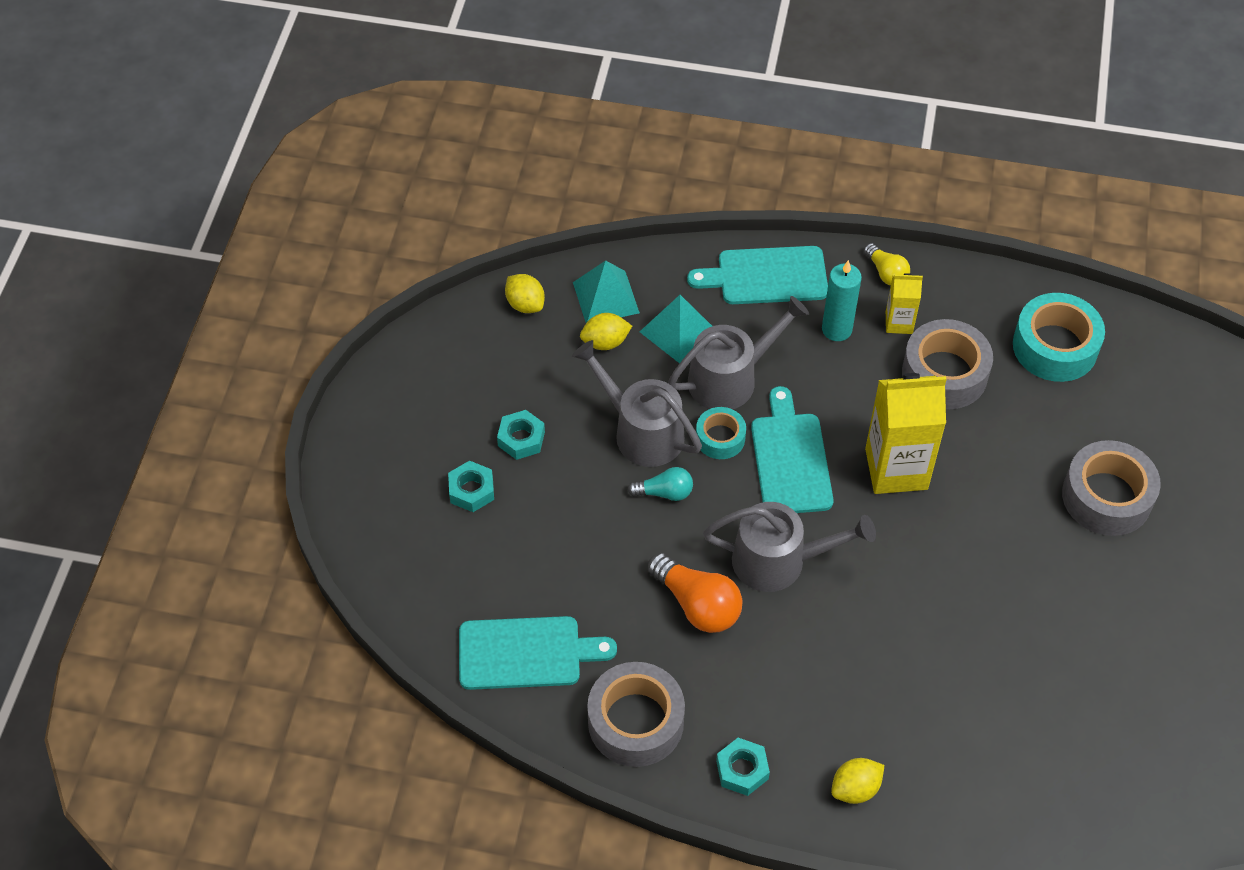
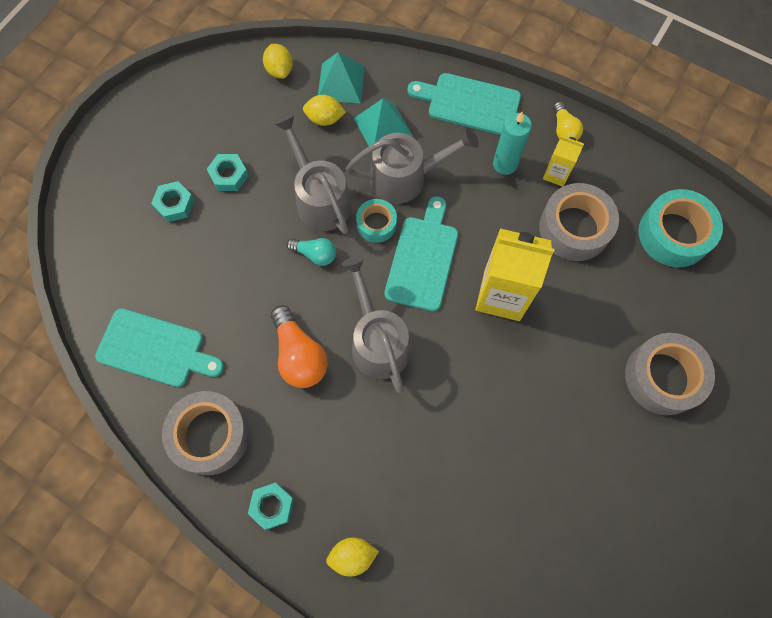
camera: 20 degrees right, 15 degrees up
(779, 561) = (377, 341): grey watering can -> grey watering can turned 135 degrees counterclockwise

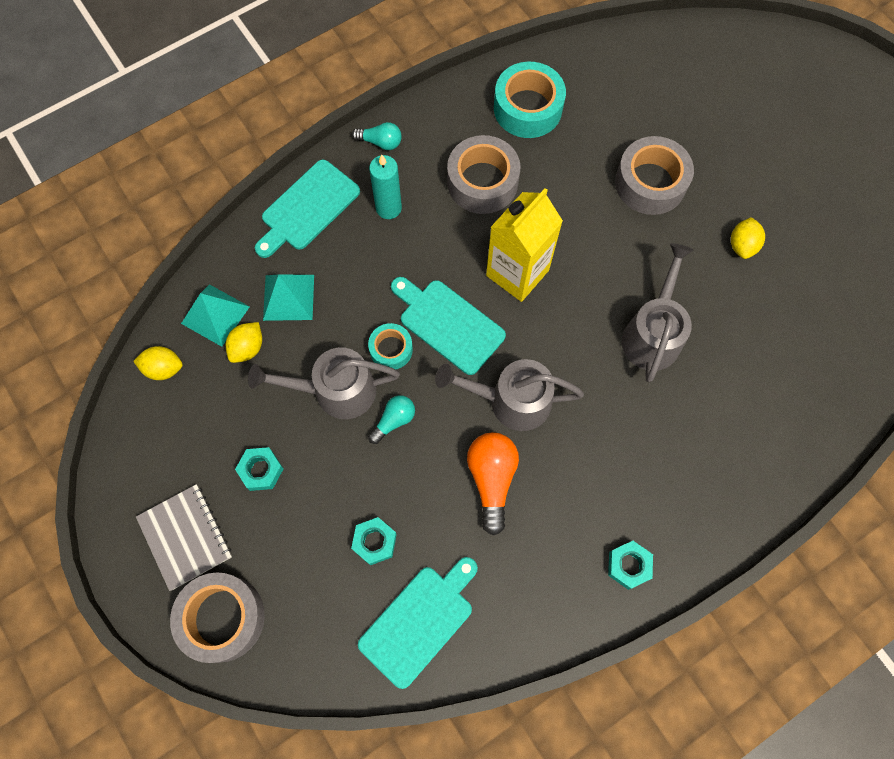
camera: 65 degrees left, 0 degrees up
(155, 149) = (185, 537): none -> grey notebook
(175, 204) = (265, 540): turquoise nut -> turquoise nut (374, 542)
(210, 435) = (535, 599): grey tape -> grey tape (222, 618)
(299, 355) = (491, 479): orange light bulb -> orange light bulb turned 90 degrees counterclockwise
(352, 556) = (702, 510): yellow lemon -> yellow lemon (742, 245)
(406, 177) = (356, 301): grey watering can -> grey watering can (652, 333)
(556, 174) = (422, 170): yellow carton -> none
(564, 130) = (380, 142): yellow light bulb -> turquoise light bulb

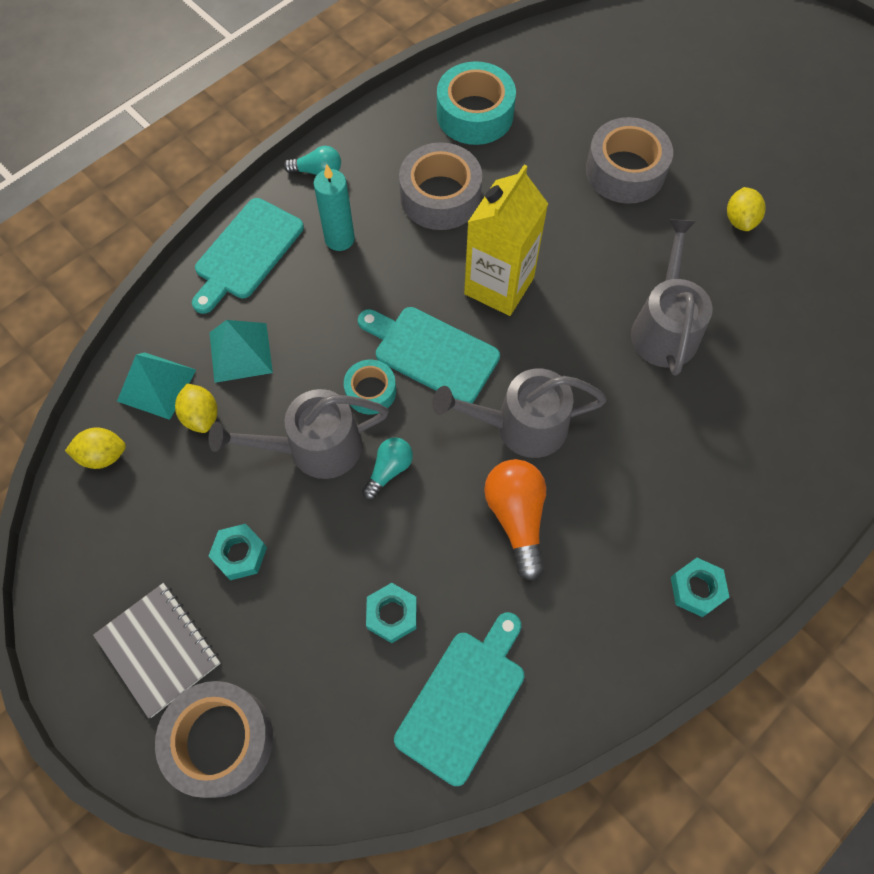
camera: 10 degrees left, 5 degrees down
(248, 348) = (201, 416): yellow lemon -> yellow lemon turned 45 degrees counterclockwise

